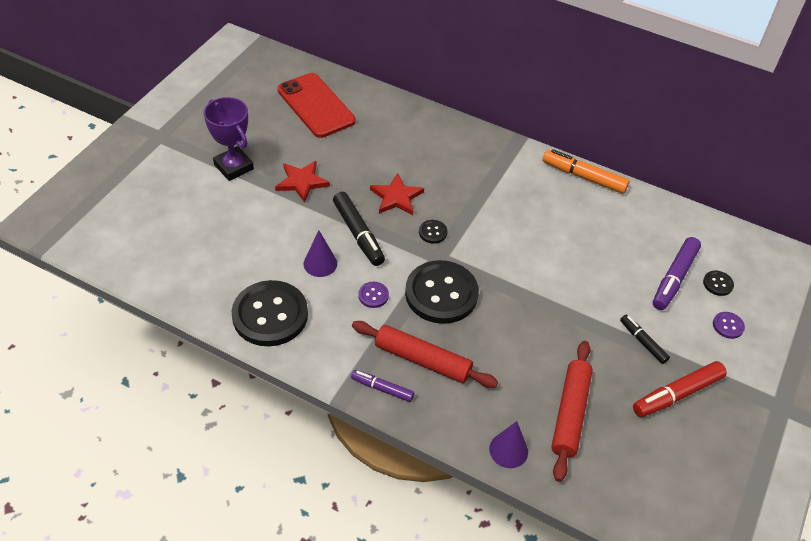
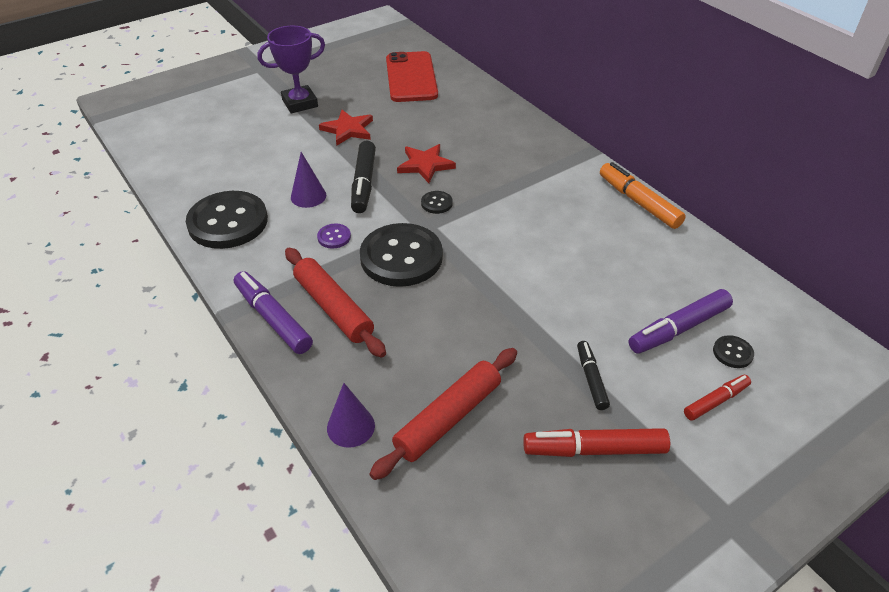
camera: 30 degrees right, 5 degrees down
(233, 167) = (300, 103): purple trophy -> purple trophy turned 75 degrees clockwise
(382, 389) = (273, 319): purple marker -> purple marker, size x1.65
(728, 326) = (715, 401): purple button -> red marker

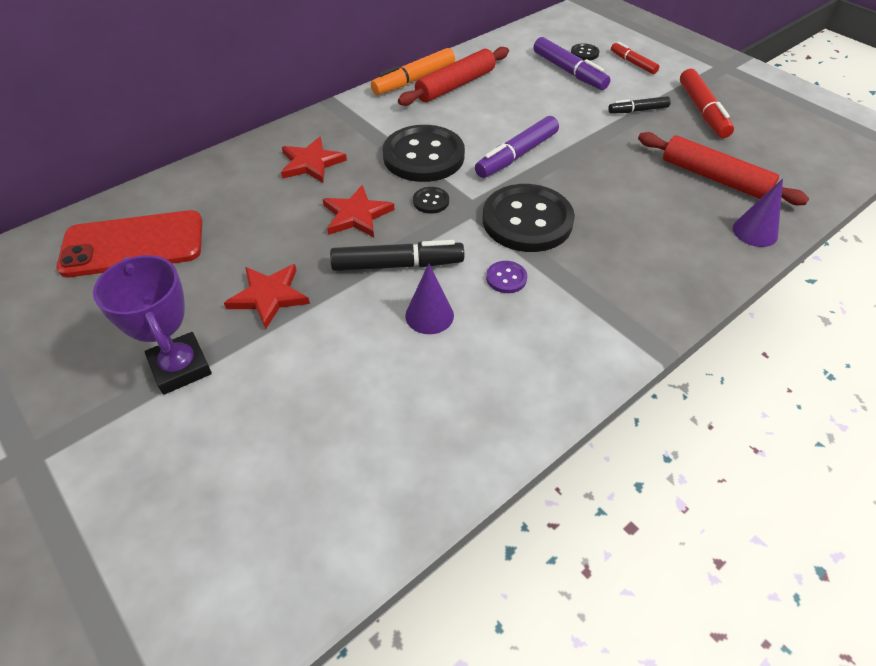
camera: 95 degrees left, 5 degrees up
(228, 222) = (498, 393): black button -> black button (423, 156)
(273, 319) = (654, 309): purple marker -> purple marker (517, 155)
(333, 308) = (619, 262): red rolling pin -> red rolling pin (455, 85)
(495, 143) = (311, 163): none -> red star

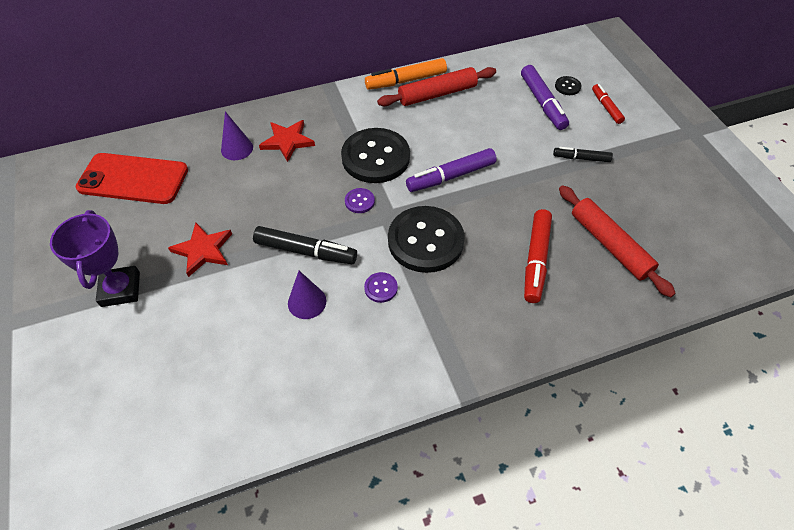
camera: 20 degrees right, 5 degrees up
(356, 215) = (297, 198): red star -> none
(431, 201) = (359, 201): black button -> purple button
(702, 111) = (641, 173): red marker -> red marker (536, 260)
(755, 232) = (613, 308): purple cone -> purple cone (237, 148)

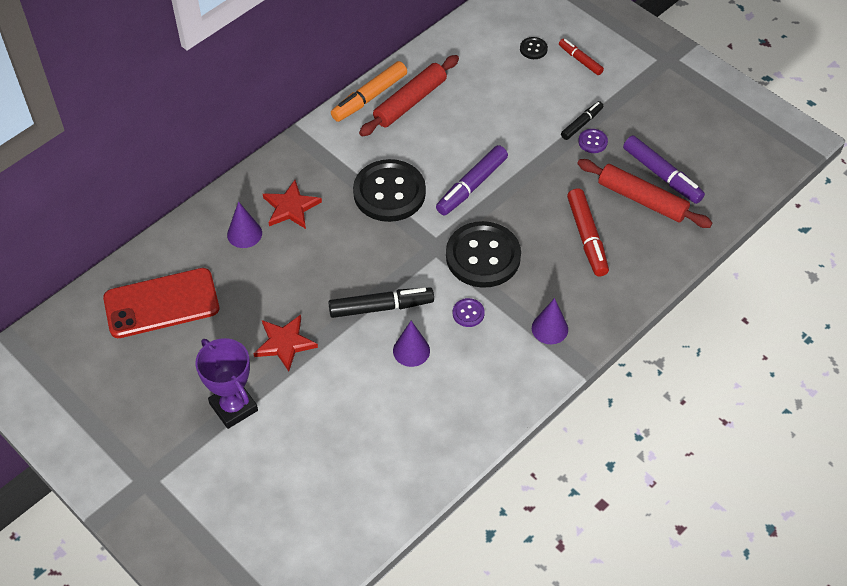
camera: 25 degrees left, 0 degrees up
(359, 201) = (401, 242): purple button -> purple button (592, 142)
(451, 335) = (549, 328): none -> purple cone
(542, 103) = (518, 76): purple marker -> purple marker (662, 175)
(581, 158) = (581, 124): black marker -> black marker turned 150 degrees clockwise

